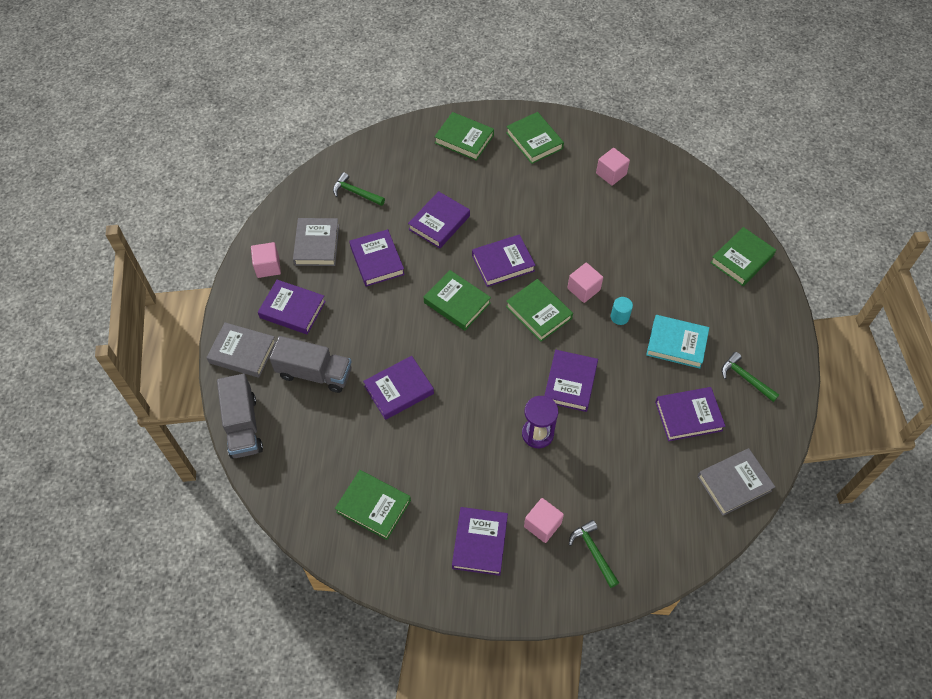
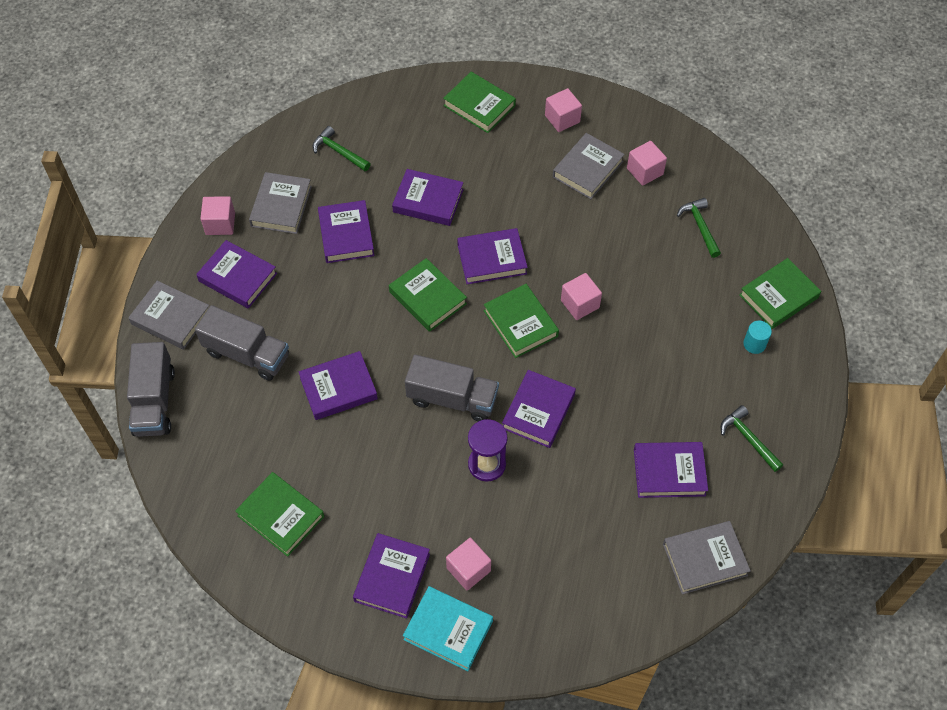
camera: 10 degrees right, 0 degrees up
(439, 223) = (428, 201): purple book -> purple book turned 60 degrees clockwise
(496, 383) = (452, 399): none -> grey truck
(534, 140) = (562, 119): green book -> pink cube
(564, 178) = (587, 169): none -> grey book
(593, 552) = (520, 610): green hammer -> green hammer (700, 227)
(619, 317) = (615, 343): turquoise cylinder -> turquoise cylinder (754, 344)
(676, 343) = (675, 385): turquoise book -> turquoise book (448, 630)

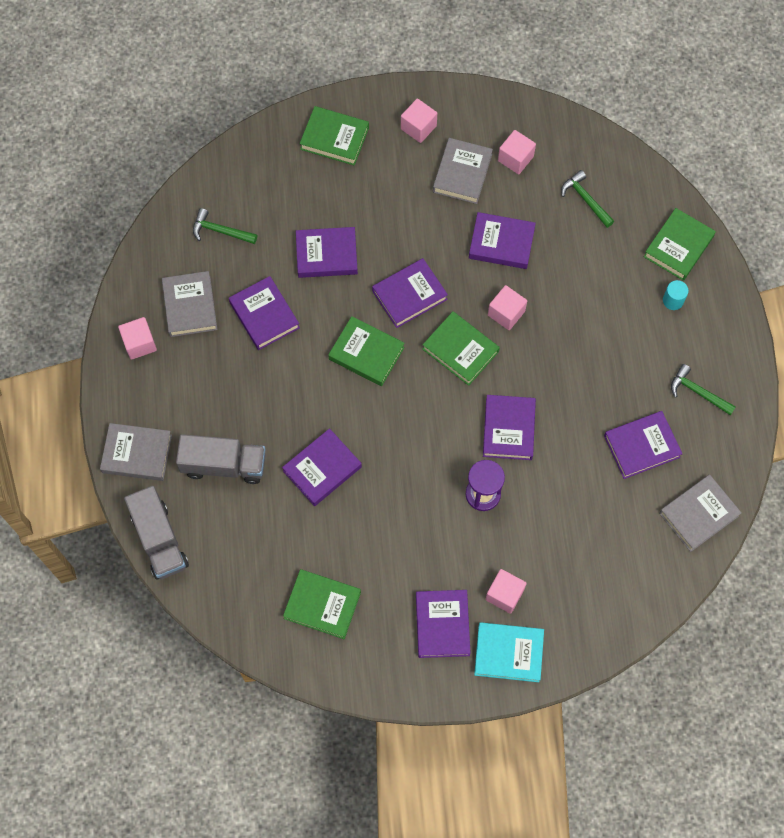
camera: 20 degrees left, 10 degrees up
(237, 277) = (181, 392): purple book -> purple book (501, 243)
(452, 399) = (428, 443): grey truck -> none

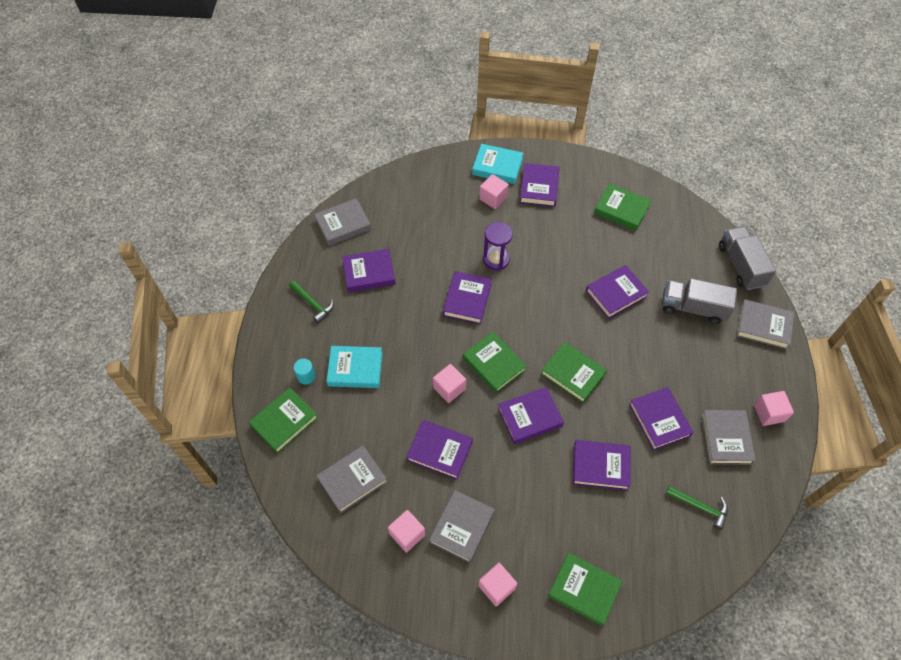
camera: 170 degrees left, 10 degrees down
(585, 199) = (352, 480): green hammer -> grey book
(620, 318) = (355, 369): none -> turquoise book

